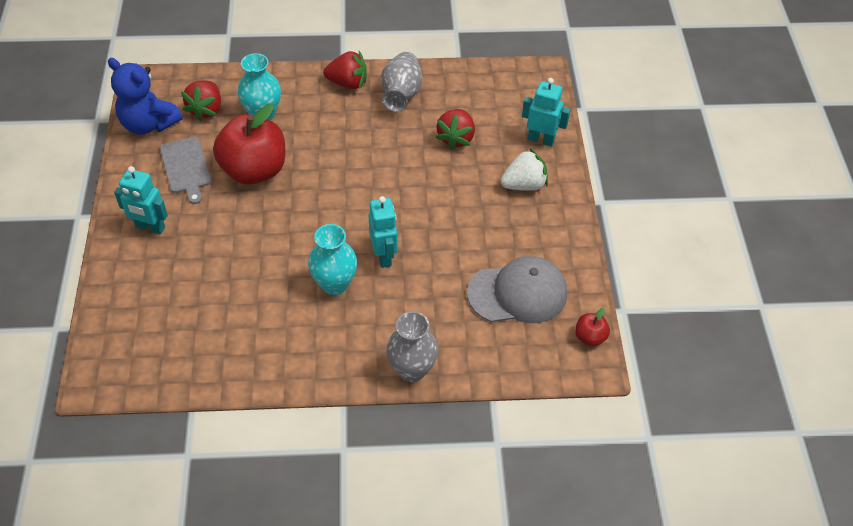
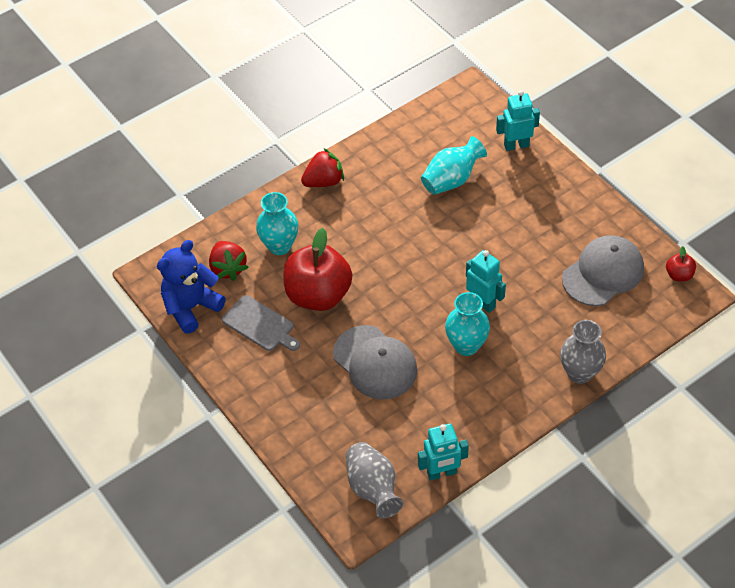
camera: 30 degrees left, 0 degrees up
(149, 124) = (191, 307): blue teddy bear -> blue teddy bear turned 135 degrees clockwise
(150, 227) = (280, 388): turquoise robot -> turquoise robot (442, 473)
(245, 252) = (375, 363): none -> grey cap
(401, 94) = (376, 167): grey vase -> grey vase (373, 488)
(456, 138) = (451, 180): red strawberry -> turquoise vase
(524, 184) = (535, 188): white strawberry -> none

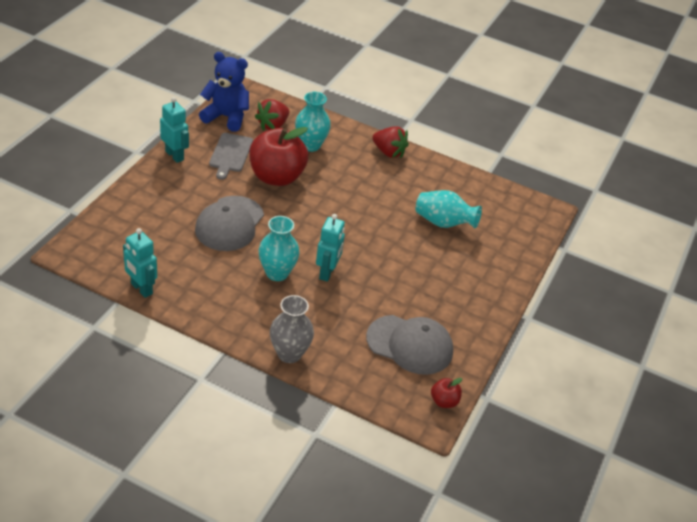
camera: 55 degrees right, 10 degrees down
(373, 488) = (108, 252): grey vase -> none
(516, 145) = (511, 253): turquoise robot -> turquoise robot (174, 155)

